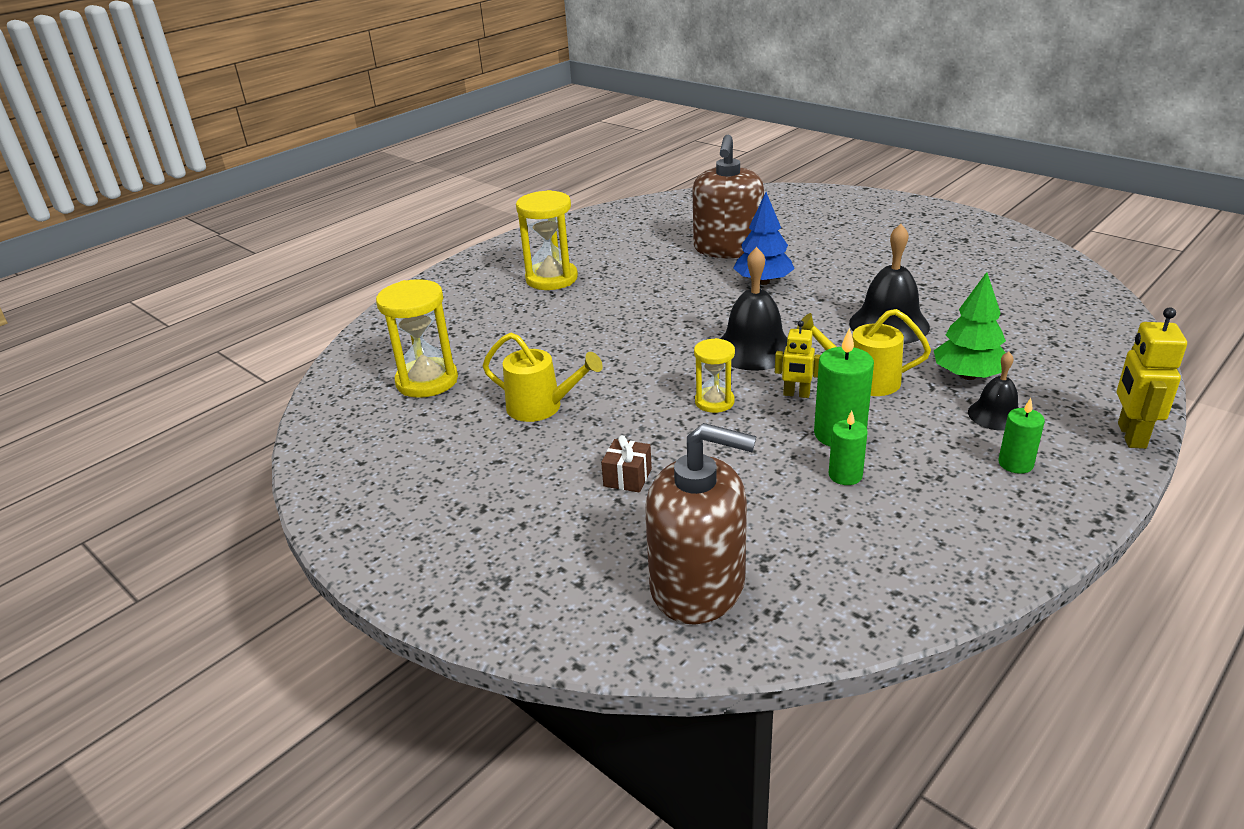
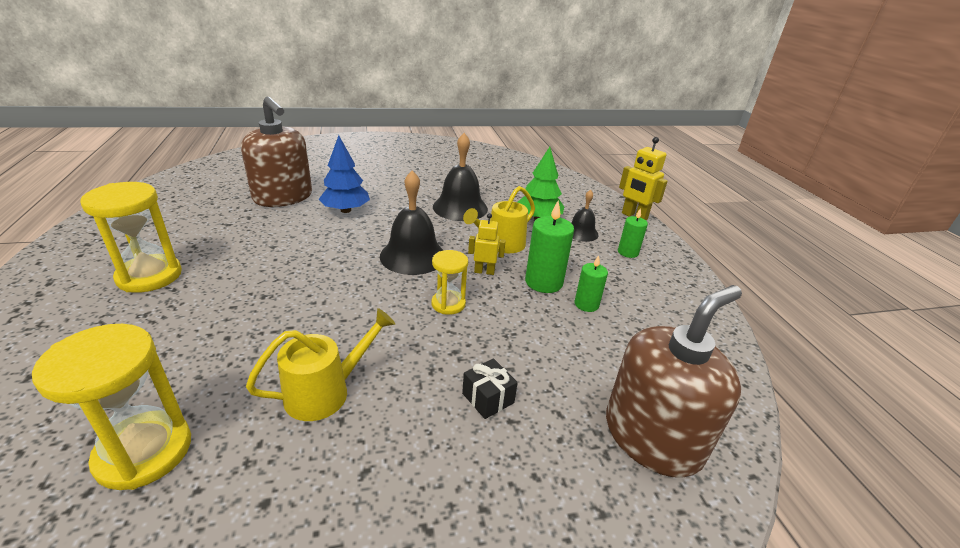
camera: 60 degrees left, 0 degrees up
(627, 477) = (488, 398): brown gift -> black gift
(796, 394) = (484, 271): yellow robot -> yellow robot turned 135 degrees counterclockwise

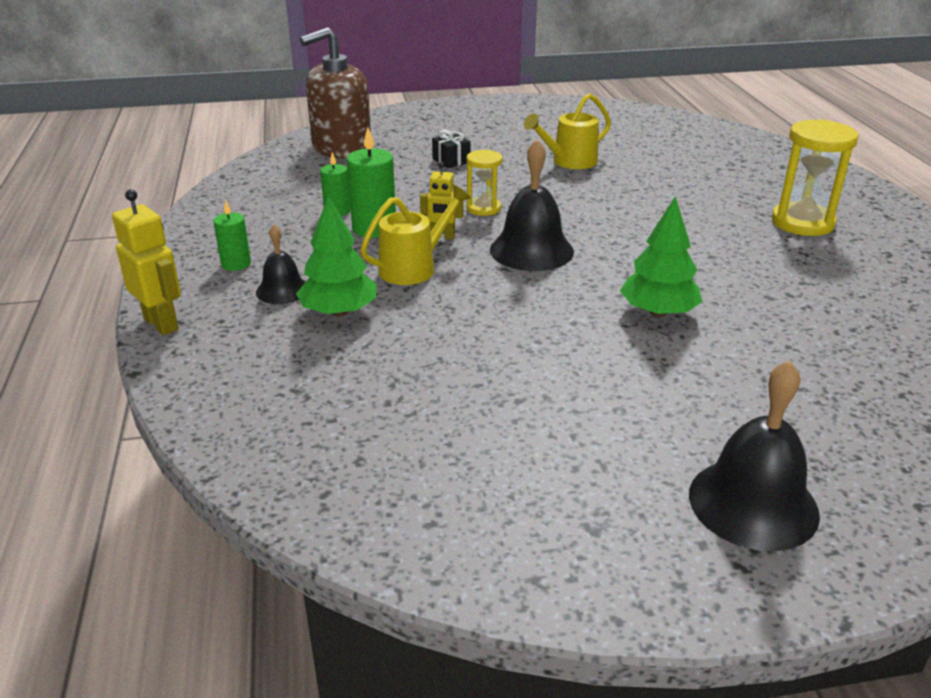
camera: 175 degrees left, 0 degrees up
(144, 452) = (660, 143): yellow hourglass -> none
(283, 197) = (780, 333): brown soap dispenser -> none
(346, 210) = (658, 312): blue tree -> green tree
(460, 207) = (471, 327): black bell -> black bell (753, 503)

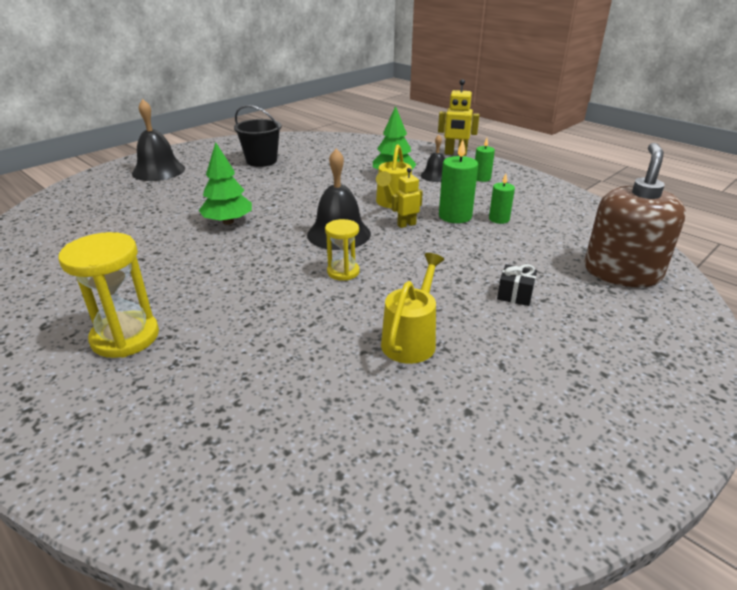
camera: 145 degrees right, 0 degrees up
(483, 208) = (412, 254): yellow hourglass -> yellow hourglass (343, 272)
(510, 448) = (261, 161): none -> black bucket

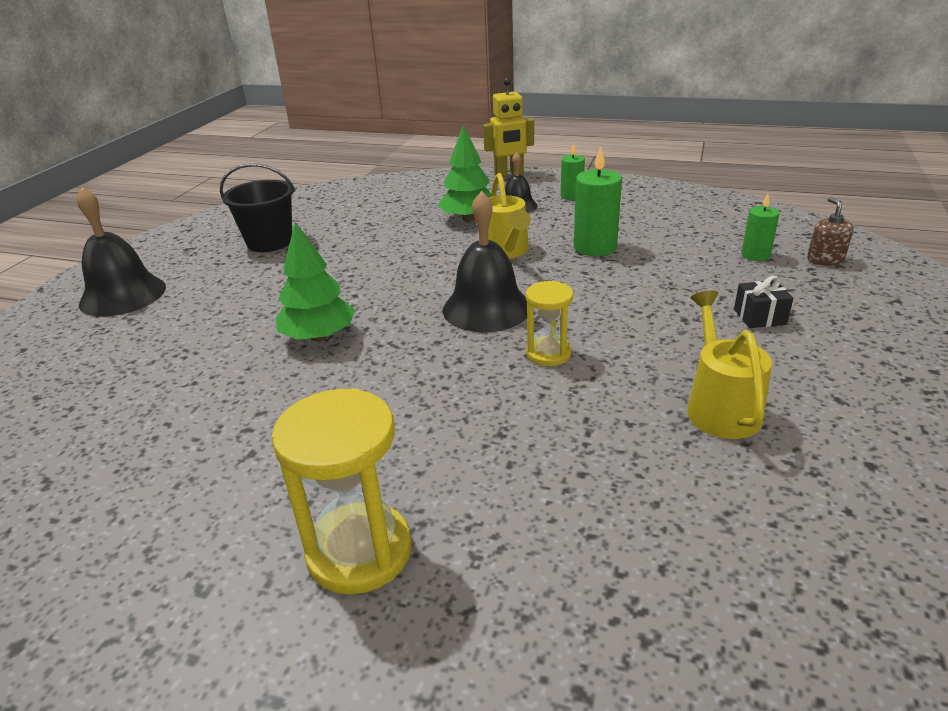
camera: 25 degrees left, 0 degrees up
(406, 224) = (553, 273): yellow robot -> none
(499, 219) = (644, 237): green candle -> green candle (755, 255)
(622, 272) = (825, 260): brown soap dispenser -> brown soap dispenser, size x0.42

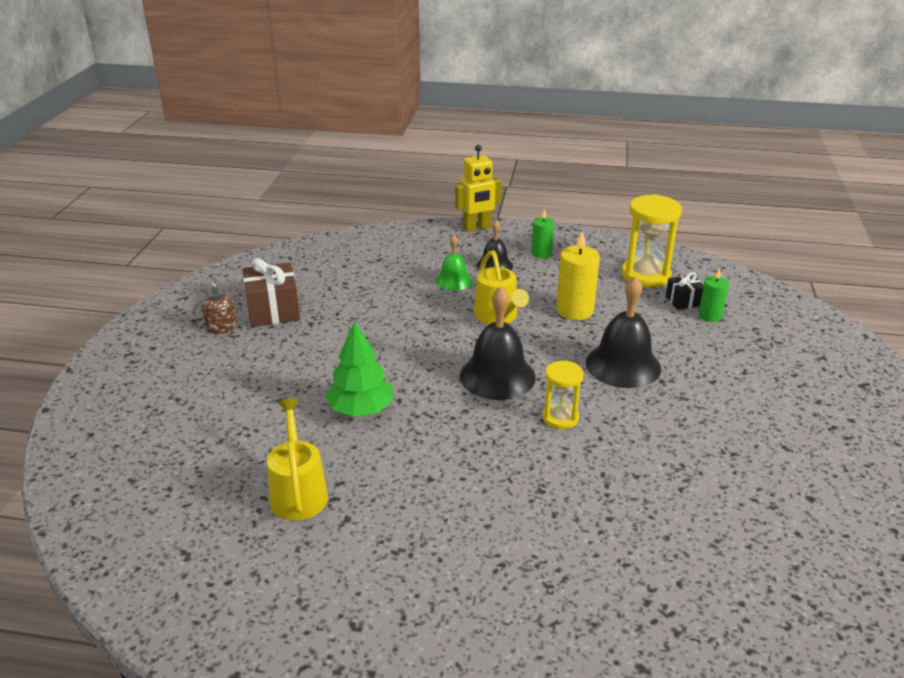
camera: 10 degrees left, 0 degrees up
(123, 295) = (157, 373): black bell -> black bell (623, 365)
(269, 242) = (273, 310): black bucket -> brown gift
(359, 551) = (463, 589): yellow hourglass -> yellow hourglass (645, 275)
(468, 219) = (453, 280): green tree -> green bell
(595, 247) = (574, 310): green candle -> yellow candle
(719, 406) = (700, 458): yellow watering can -> yellow watering can (298, 492)
(759, 317) = (720, 376): black gift -> black gift (683, 301)
(825, 260) = (765, 319): brown soap dispenser -> brown soap dispenser (221, 327)

